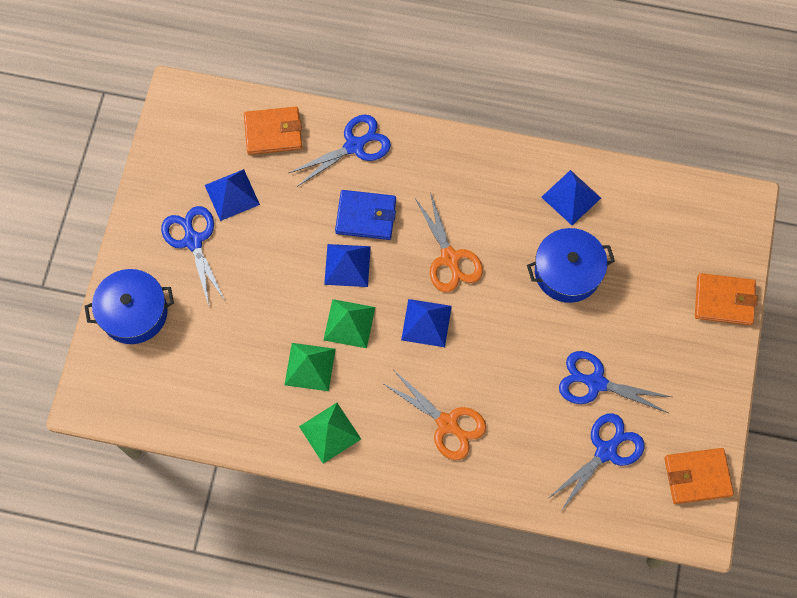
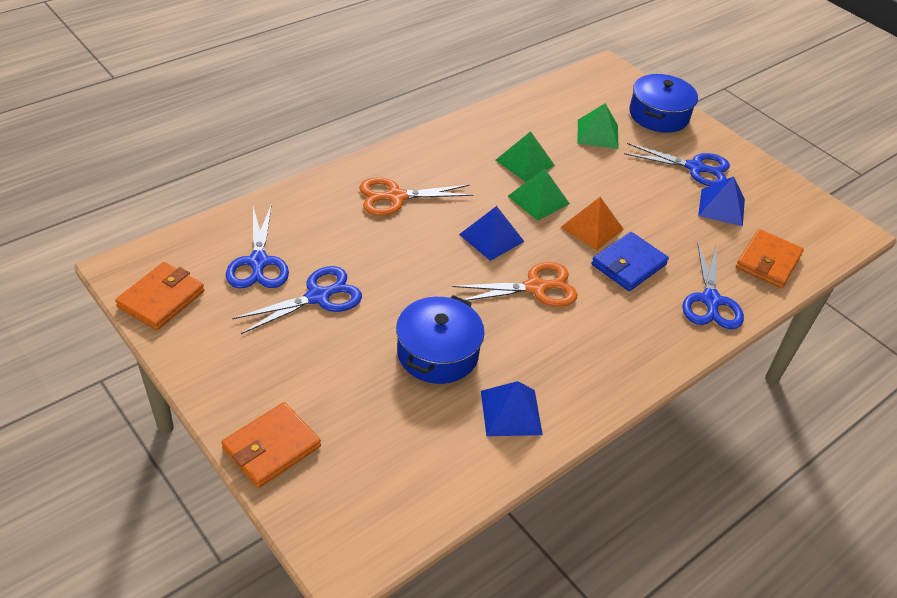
camera: 125 degrees right, 25 degrees down
(330, 432) = (462, 143): green pyramid -> green pyramid (597, 134)
(347, 265) = (592, 228): blue pyramid -> orange pyramid
(450, 258) = (535, 287): orange scissors -> orange scissors turned 150 degrees clockwise

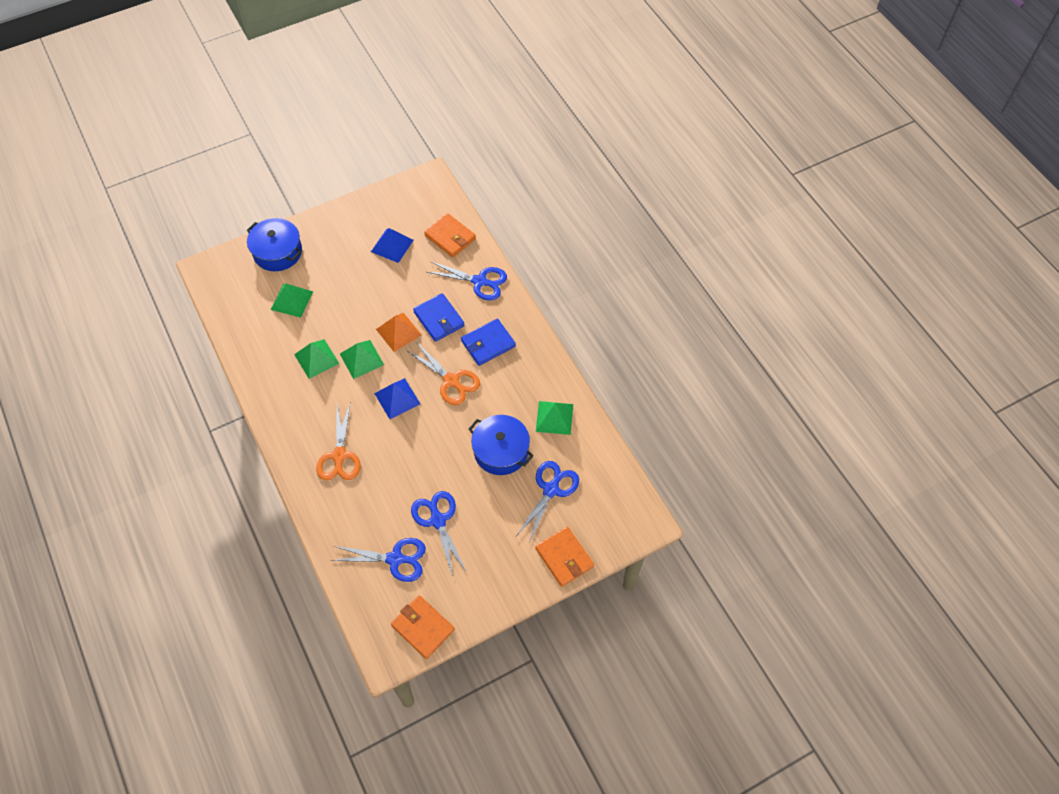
camera: 75 degrees left, 15 degrees up
(511, 412) = (554, 417): blue pyramid -> green pyramid
(535, 287) = (451, 381): orange scissors -> orange scissors turned 135 degrees clockwise
(610, 320) = (488, 344): none -> blue wallet
(695, 168) = (346, 248): blue scissors -> blue scissors (551, 490)

